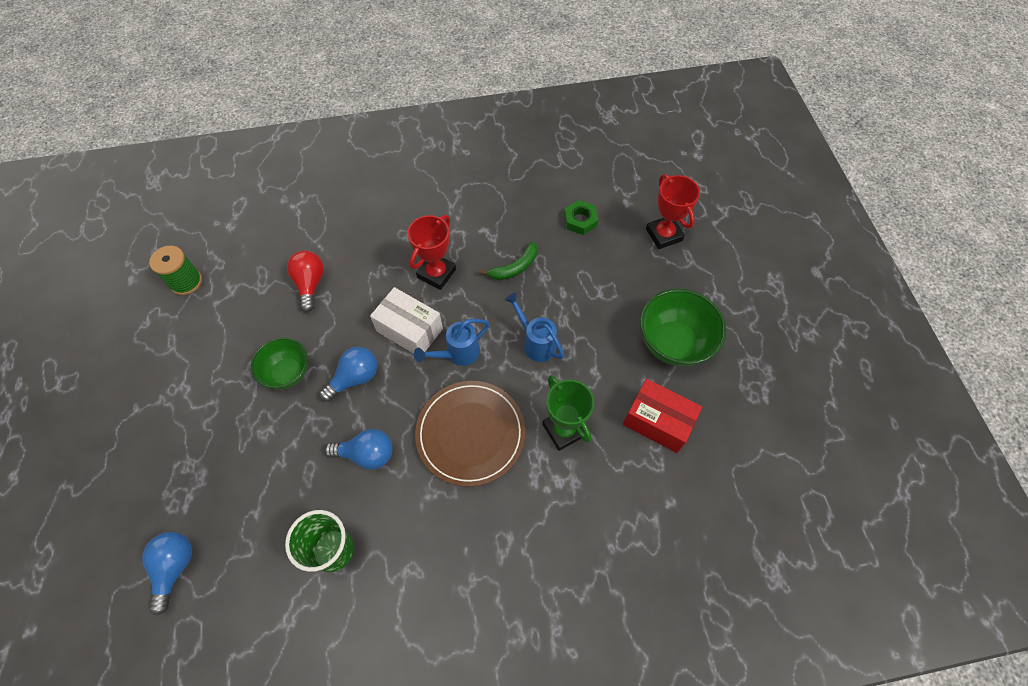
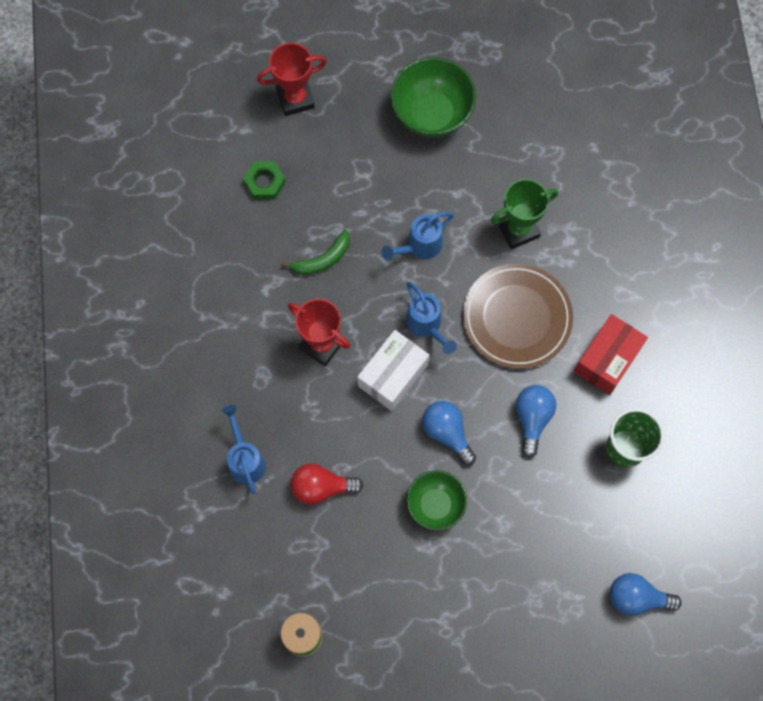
camera: 85 degrees left, 10 degrees up
(337, 230) = (245, 459): none -> blue watering can
(514, 267) = (322, 259): green banana -> green banana turned 90 degrees clockwise
(658, 421) = (515, 144): red box -> red box (607, 359)

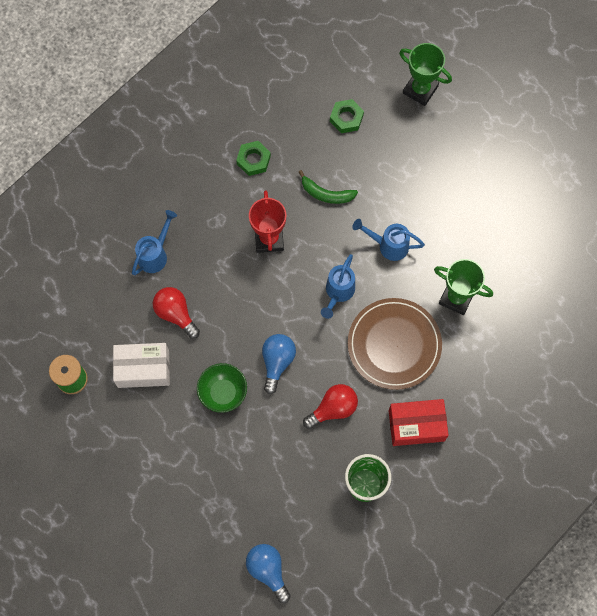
camera: 50 degrees right, 0 degrees up
(231, 296) = (253, 160): none -> green nut
(295, 99) = (420, 90): red trophy -> green trophy
(393, 375) = (286, 298): white box -> white box (143, 369)
(431, 114) = (487, 180): green bowl -> none
(532, 418) = (333, 409): blue light bulb -> red light bulb

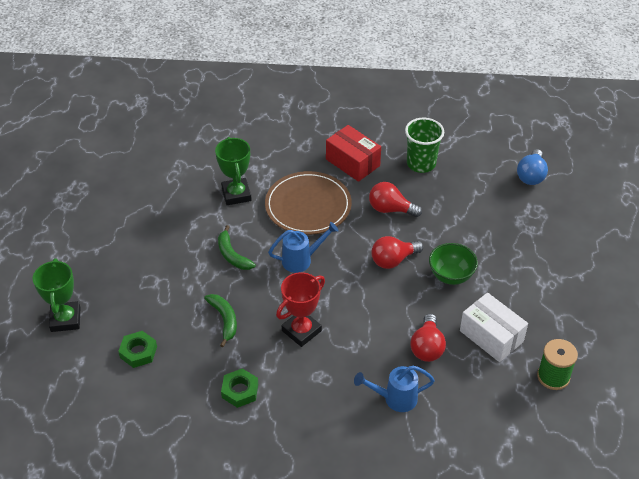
camera: 130 degrees left, 25 degrees down
(277, 362) = (393, 260): blue light bulb -> red light bulb
(388, 245) = (232, 255): blue watering can -> green banana

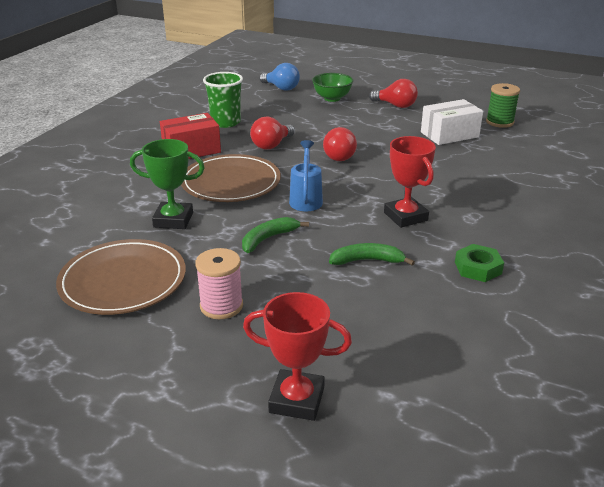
camera: 70 degrees left, 15 degrees down
(65, 319) = (297, 400): green trophy -> red trophy
(138, 352) = (391, 335): green nut -> none
(142, 256) = (221, 306): none -> pink spool
(153, 199) = (123, 281): none -> brown plate
(232, 255) = (268, 239): green banana -> green banana turned 150 degrees clockwise
(394, 398) = (508, 186): blue watering can -> none
(427, 347) = (452, 161): red light bulb -> red light bulb (395, 105)
(451, 276) = (372, 136): green bowl -> green bowl (332, 98)

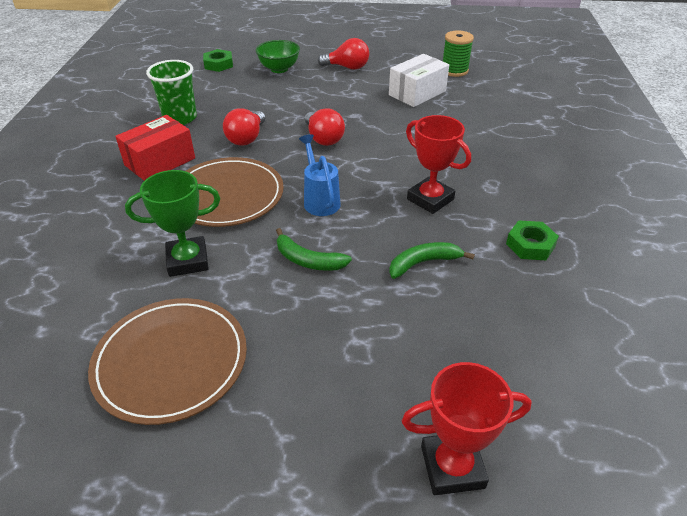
camera: 20 degrees left, 10 degrees up
(221, 306) = (304, 364): pink spool -> none
(268, 239) = (307, 260): green banana -> green banana turned 90 degrees counterclockwise
(281, 88) = (218, 64): blue light bulb -> green nut

